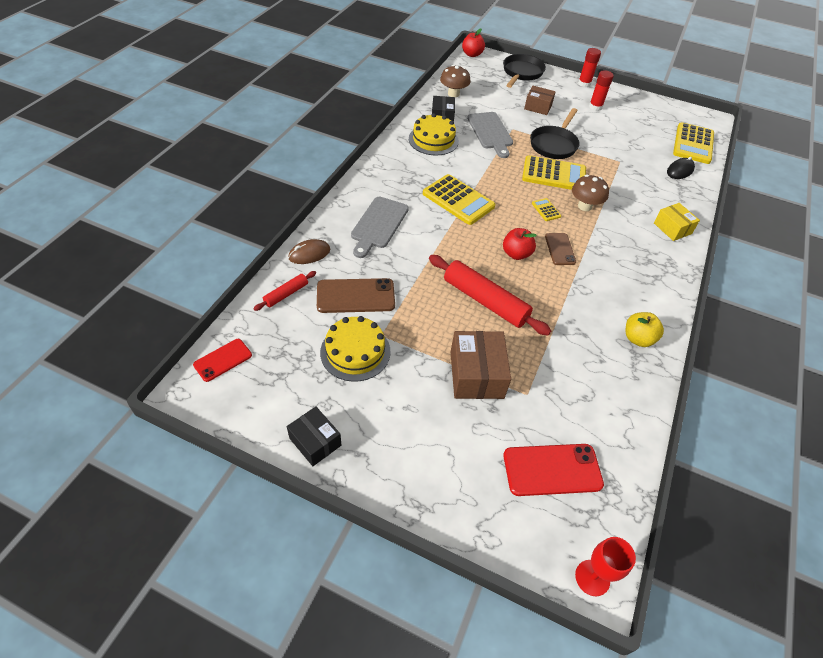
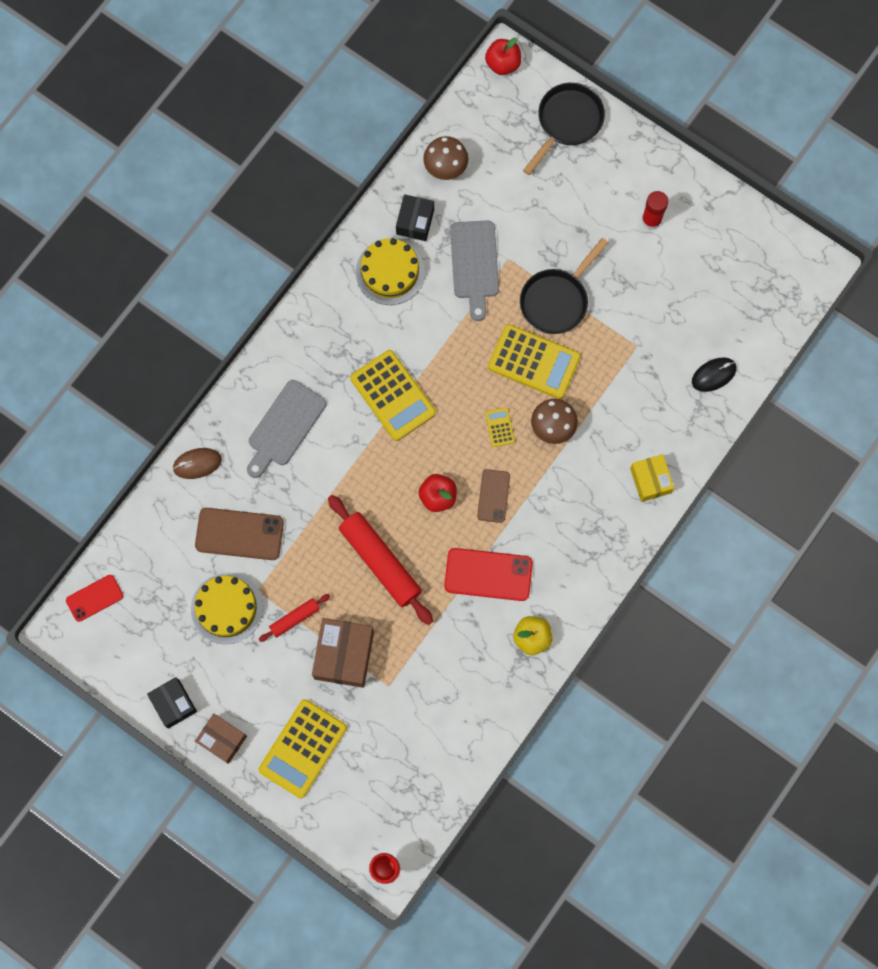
camera: 15 degrees right, 25 degrees up
(286, 294) = (165, 520): red rolling pin -> red rolling pin (295, 618)
(538, 107) = (563, 212): brown box -> brown box (222, 739)
(552, 470) = (385, 769): red phone -> red phone (488, 574)
(584, 83) = (657, 159): red glue stick -> none
(693, 144) = (761, 321): yellow calculator -> yellow calculator (303, 748)

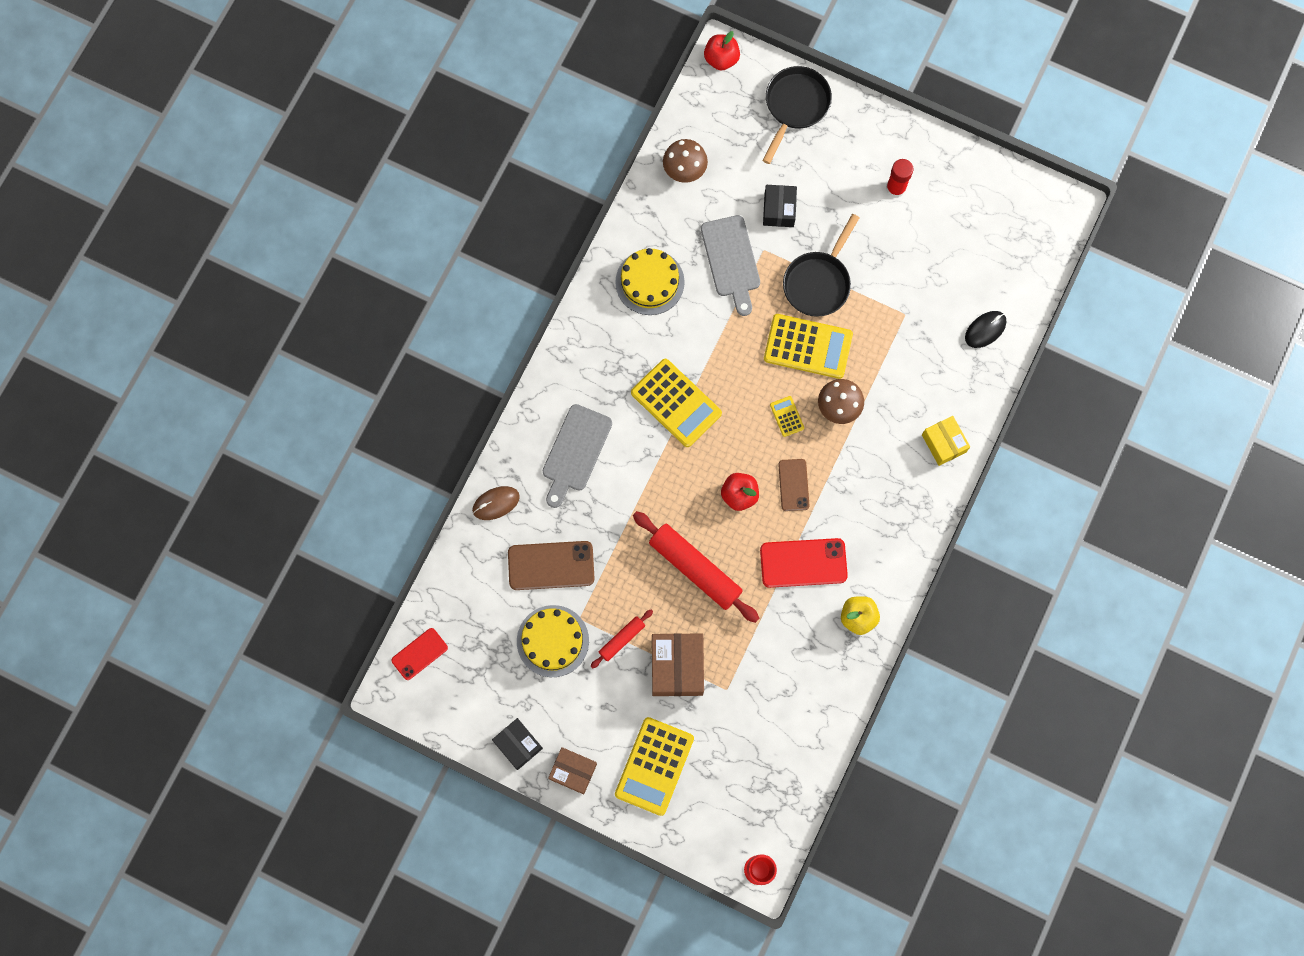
camera: 10 degrees left, 0 degrees up
(415, 222) = (665, 228): black box -> black box (779, 210)

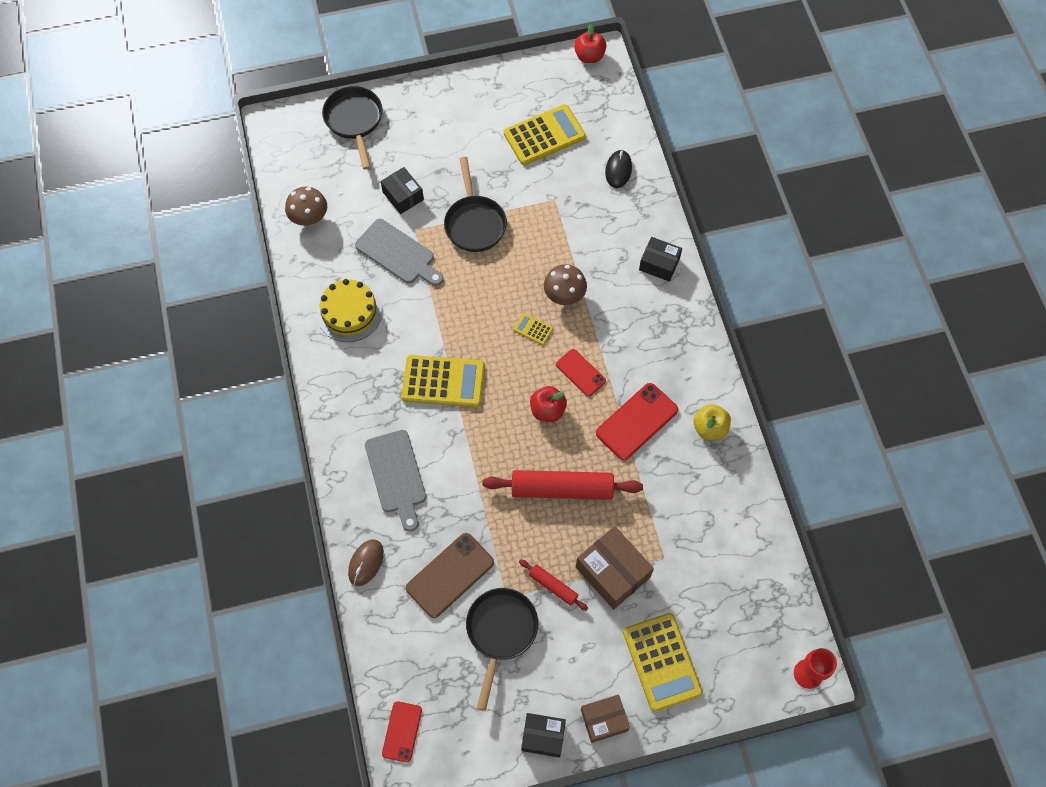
camera: 40 degrees left, 10 degrees down
(552, 641) = (500, 632): yellow cake -> black pan
(622, 639) = (553, 586): red rolling pin -> red rolling pin turned 60 degrees counterclockwise
(721, 59) = (273, 127): red apple -> red apple (589, 56)
(793, 485) = (580, 373): brown phone -> red phone
(808, 346) = (505, 271): yellow calculator -> yellow calculator (544, 135)
(895, 188) = (473, 124): red glue stick -> none
(944, 443) = (659, 264): yellow box -> black box

